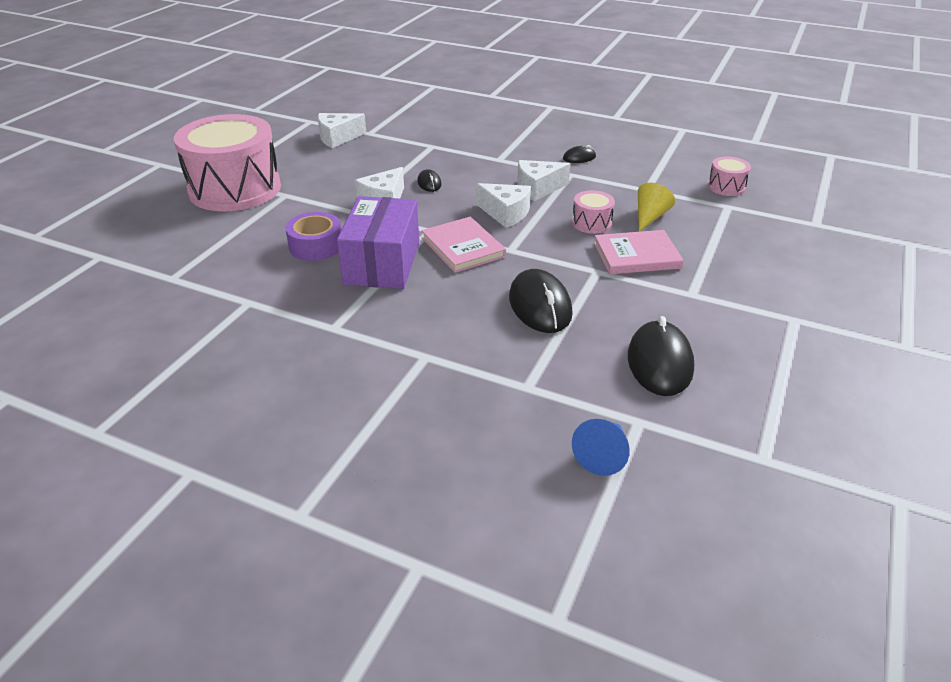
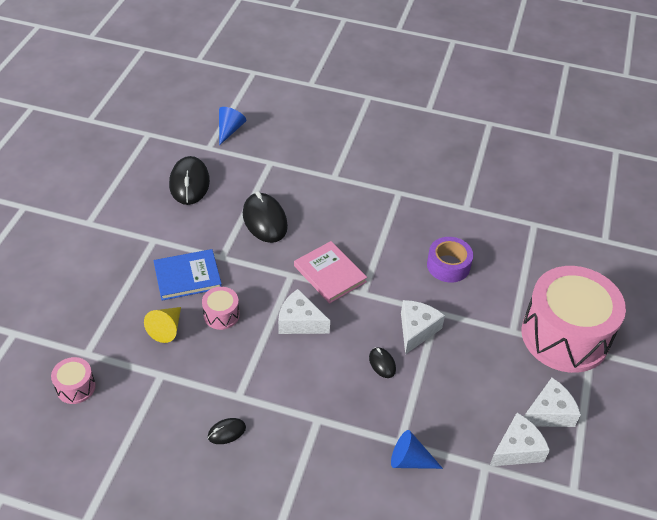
camera: 170 degrees right, 10 degrees up
(382, 263) = (388, 251): purple box -> none
(428, 138) = (410, 460): none -> blue cone
(538, 188) = (272, 365): white cheese -> white cheese (549, 413)
(636, 255) = (187, 276): pink book -> blue book

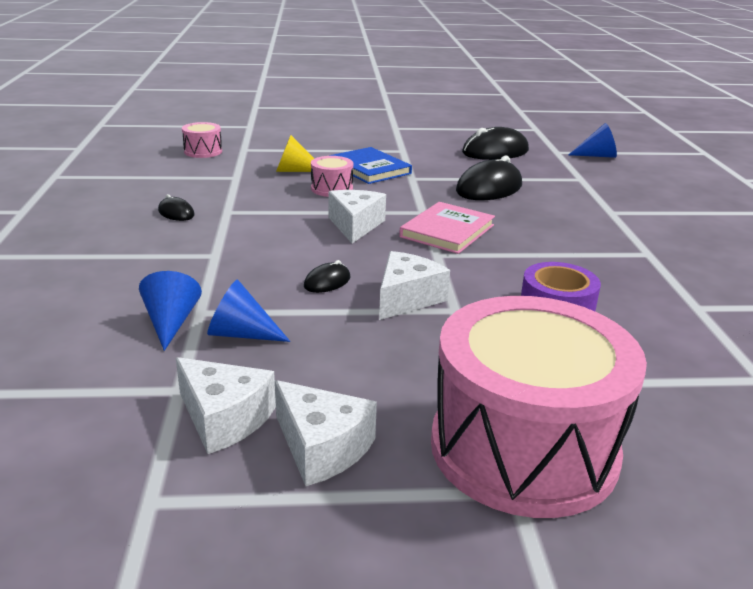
camera: 70 degrees right, 20 degrees down
(416, 330) = (406, 298): white cheese -> white cheese turned 60 degrees counterclockwise
(434, 425) = (241, 334): none -> blue cone

